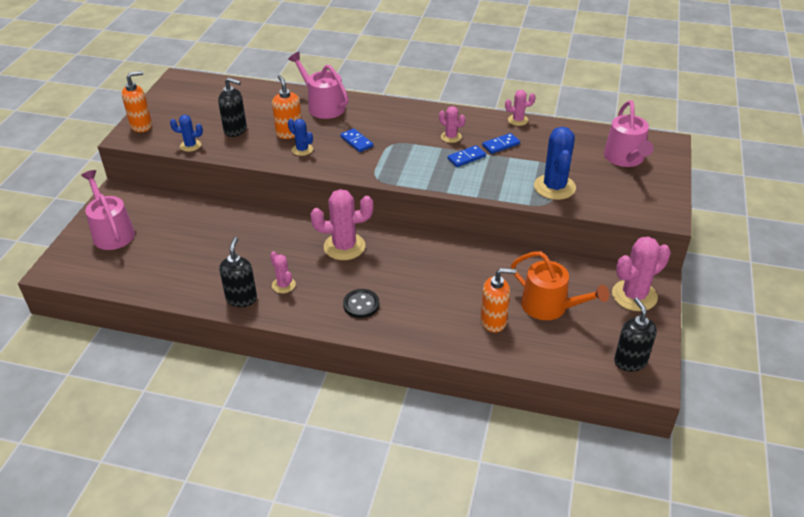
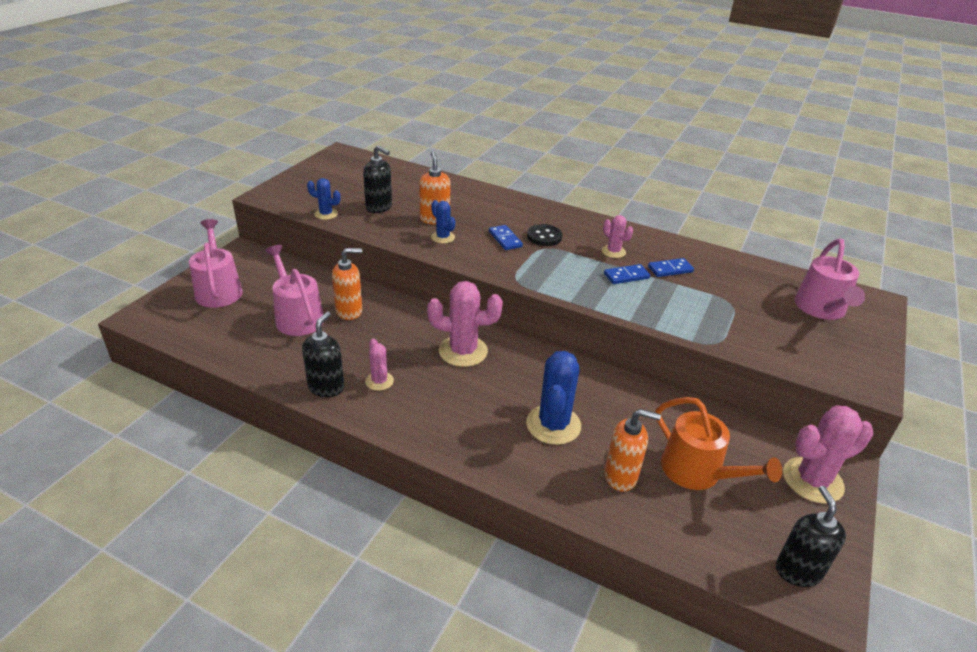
camera: 10 degrees right, 5 degrees down
(141, 126) = (285, 188): orange soap dispenser -> orange soap dispenser (349, 311)
(323, 106) = (480, 199): pink watering can -> pink watering can (297, 317)
(361, 305) = (462, 422): black button -> black button (544, 237)
(518, 120) = (695, 247): pink cactus -> none
(554, 187) = (727, 326): blue cactus -> blue cactus (553, 425)

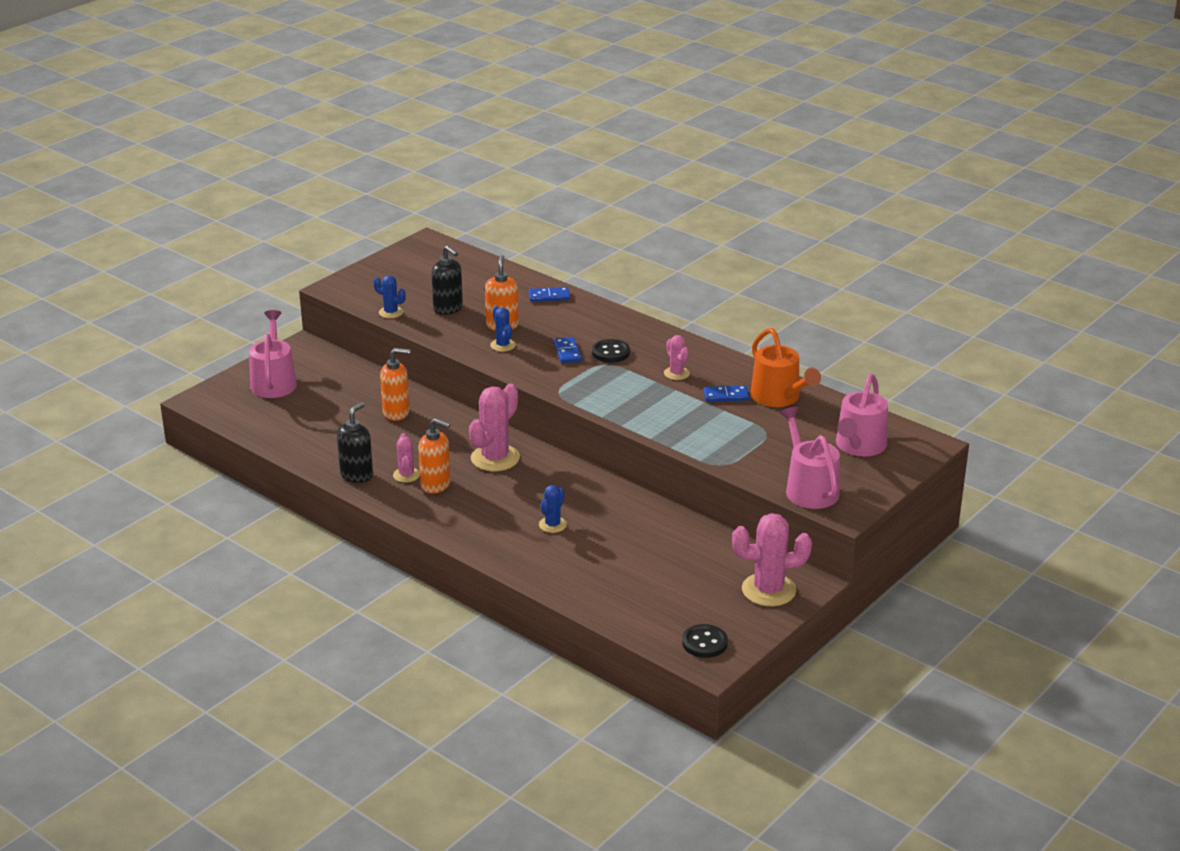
camera: 15 degrees right, 5 degrees down
(297, 317) = (344, 413): pink watering can -> pink watering can (809, 489)
(463, 351) = (495, 458): pink cactus -> pink cactus turned 75 degrees counterclockwise
(553, 425) = (552, 525): blue cactus -> blue cactus, size x0.54
(621, 476) = (593, 567): orange soap dispenser -> orange soap dispenser (436, 485)
(626, 276) = (674, 398): blue domino -> blue domino (549, 296)
(697, 472) = (665, 572): orange watering can -> orange watering can (779, 397)
(797, 571) = (704, 643): black soap dispenser -> black button

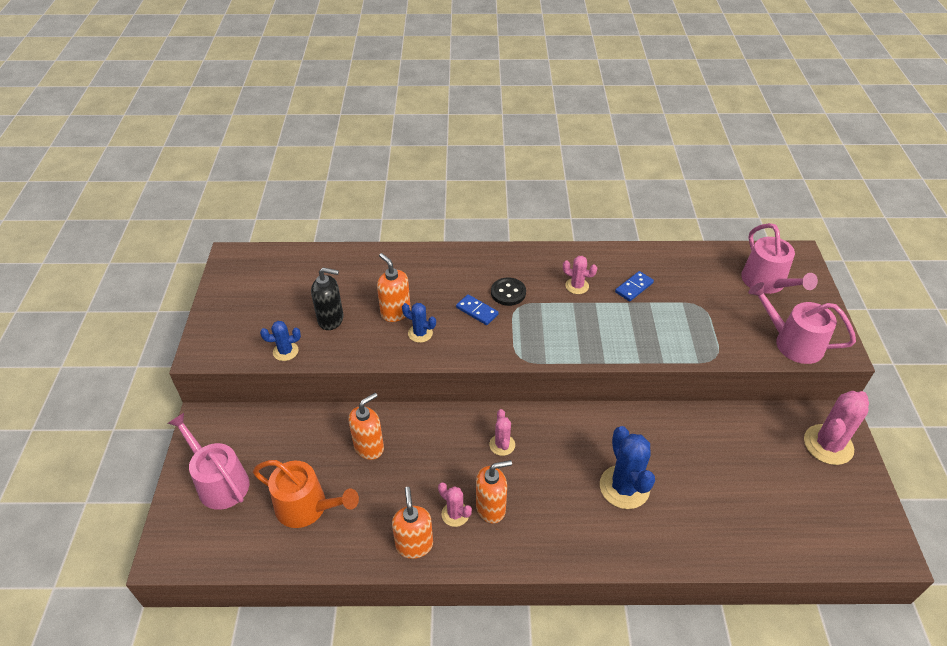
camera: 40 degrees left, 15 degrees up
(357, 475) = (414, 545): black soap dispenser -> orange soap dispenser
(495, 458) = (502, 445): pink cactus -> pink cactus, size x0.54
(549, 296) = (396, 262): blue domino -> none
(552, 525) = (624, 487): blue cactus -> blue cactus, size x1.85
(704, 643) = (861, 532): black button -> none
(779, 397) = (666, 268): orange watering can -> orange watering can (307, 507)

